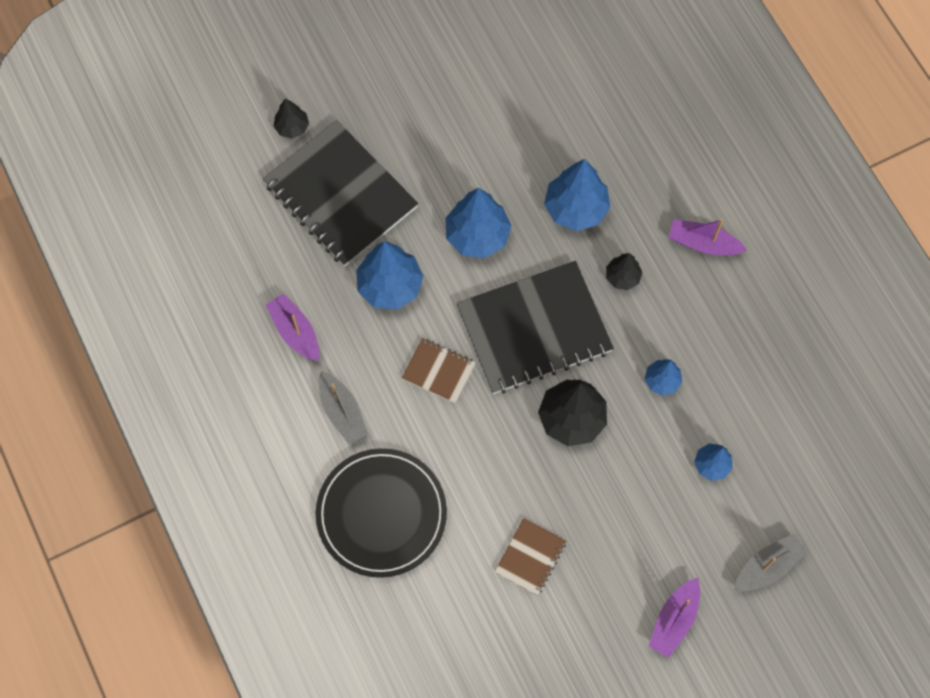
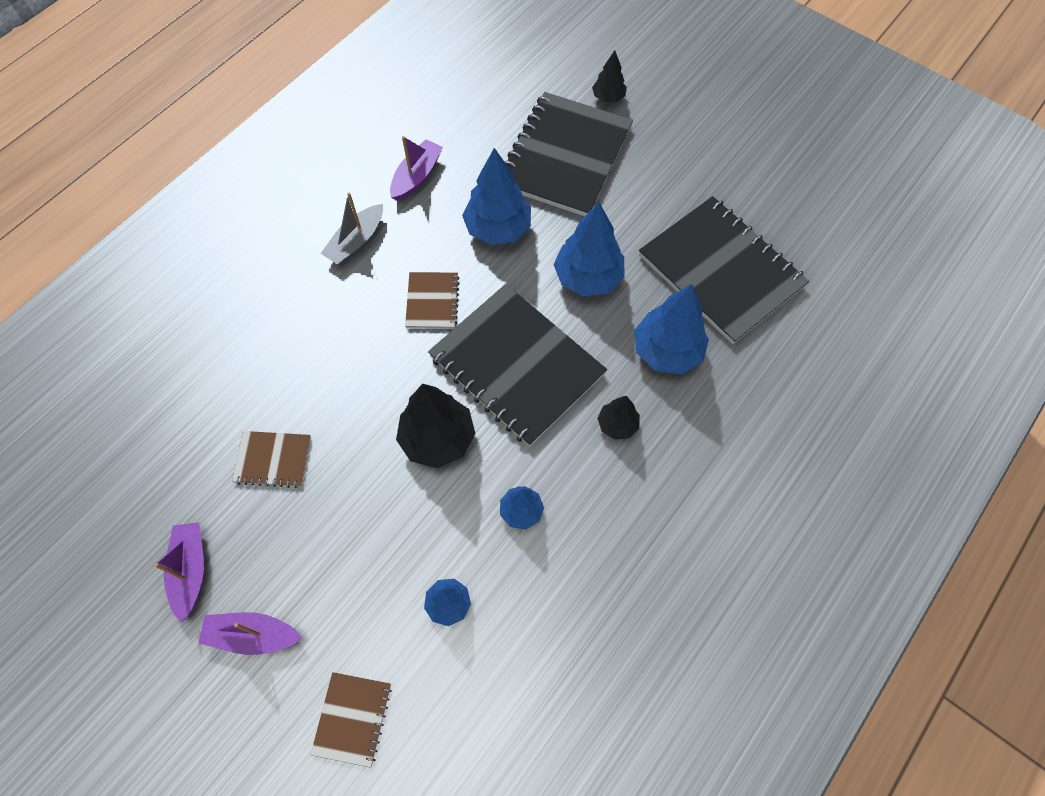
camera: 65 degrees right, 5 degrees down
(381, 514) = (269, 312): black plate -> none
(522, 130) = (721, 271): none -> black notebook
(703, 243) = (701, 490): purple boat -> purple boat (191, 571)
(768, 566) = (352, 719): grey boat -> brown notebook

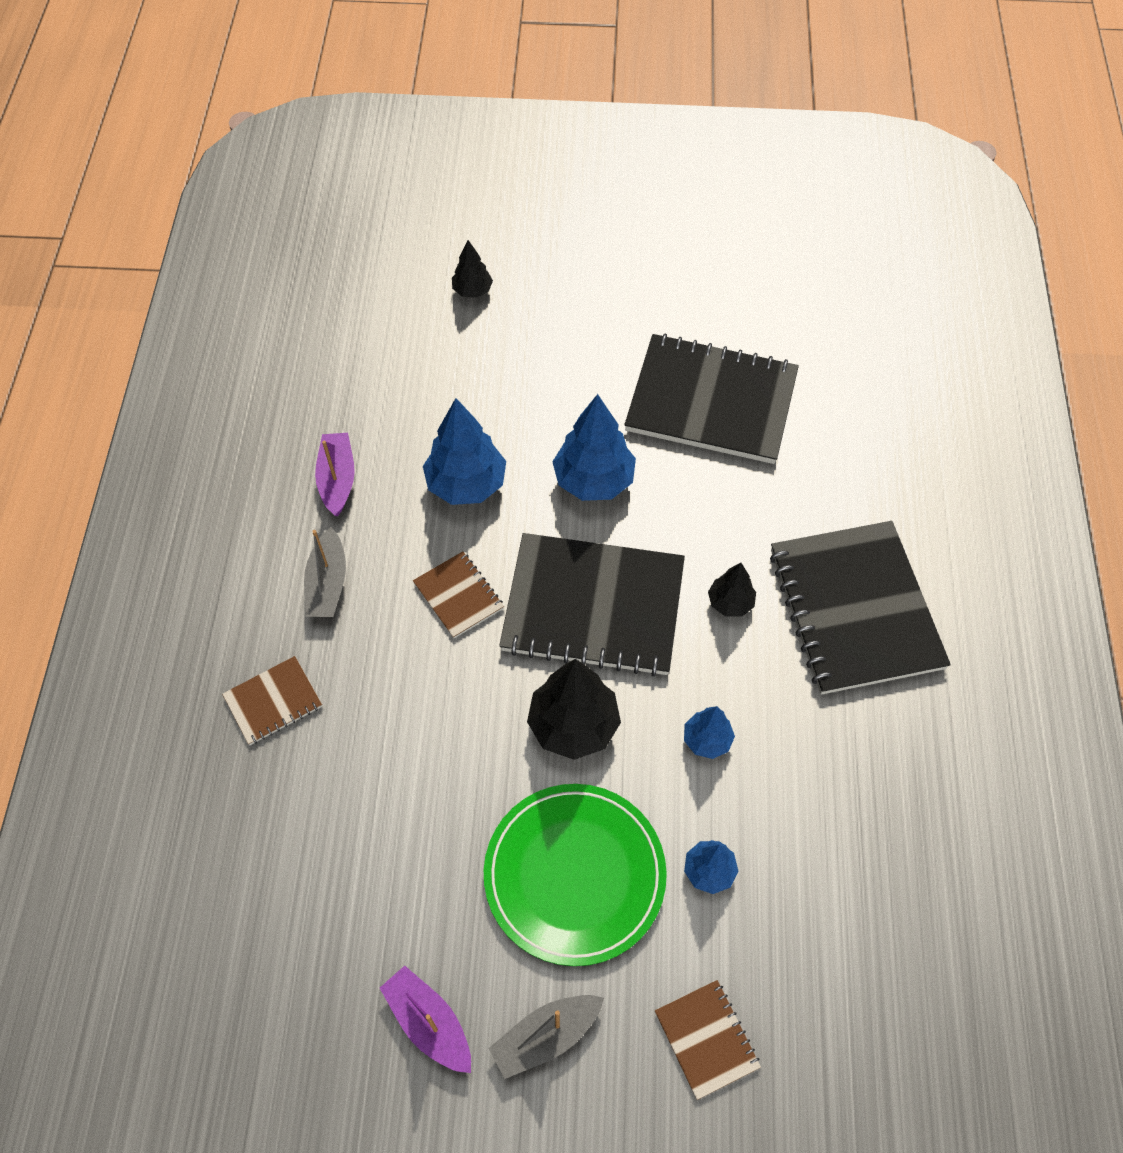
camera: 35 degrees left, 5 degrees down
(253, 635) = (546, 1036): purple boat -> grey boat
(273, 460) = (423, 856): brown notebook -> brown notebook (273, 702)
(357, 541) = (574, 875): none -> green plate
(565, 157) = (476, 374): black notebook -> black notebook (855, 609)
(666, 351) = (720, 506): blue tree -> none

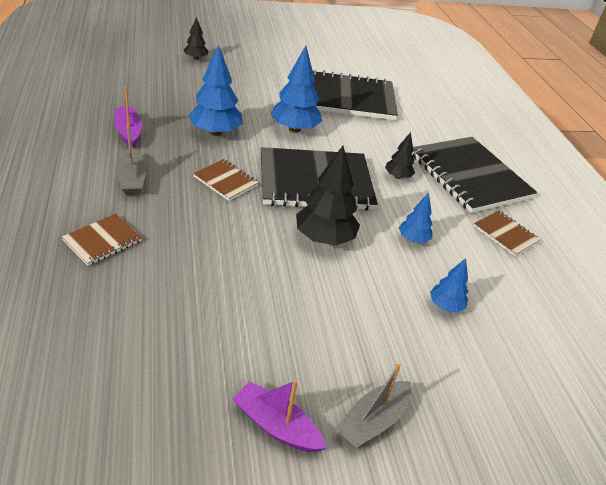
camera: 20 degrees left, 20 degrees down
(574, 875) = (356, 317): green plate -> none
(706, 1039) = (490, 404): brown notebook -> brown notebook (505, 234)

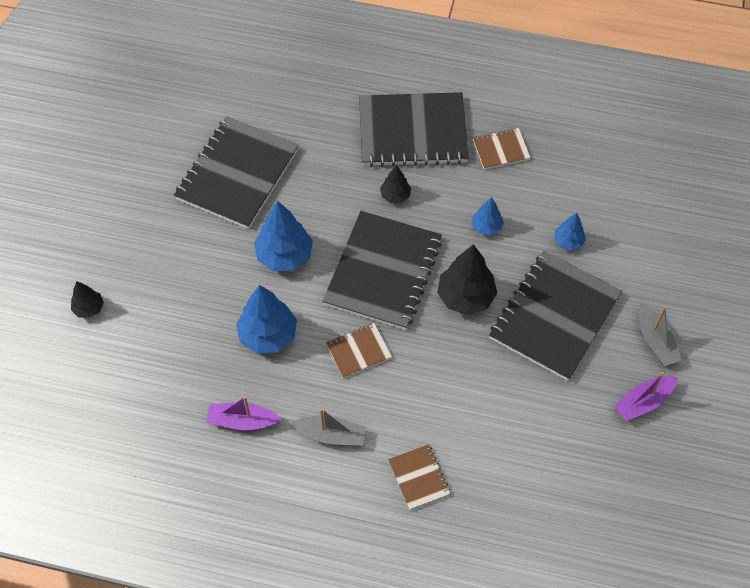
camera: 60 degrees left, 20 degrees up
(344, 311) = (554, 317): none -> black notebook

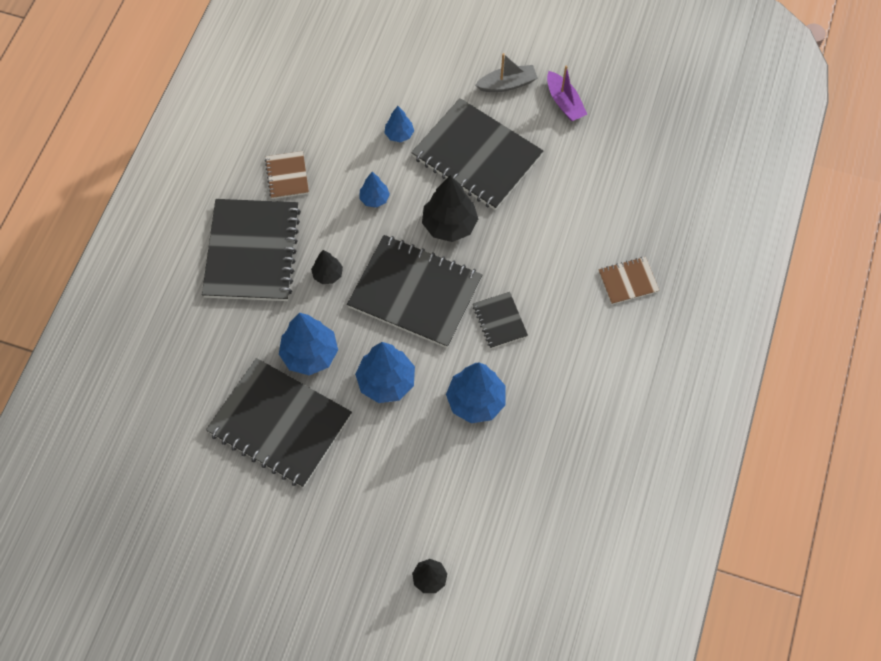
camera: 85 degrees left, 5 degrees up
(242, 421) = (566, 428): purple boat -> none
(309, 190) = (310, 354): none -> blue tree
(331, 435) = (584, 350): grey boat -> none
(358, 351) = (499, 321): brown notebook -> black notebook

